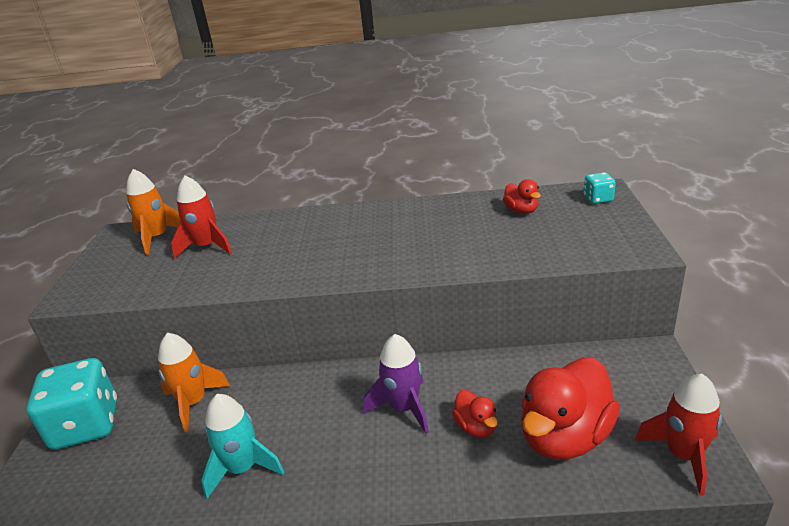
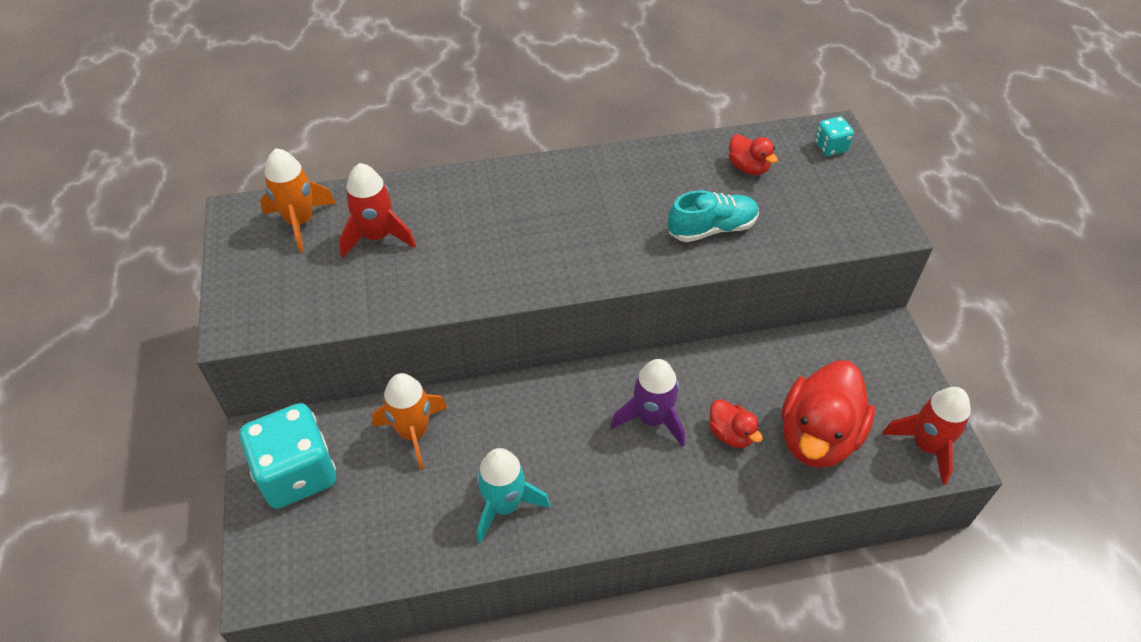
camera: 15 degrees left, 20 degrees up
(477, 247) = (712, 229): none -> turquoise shoe

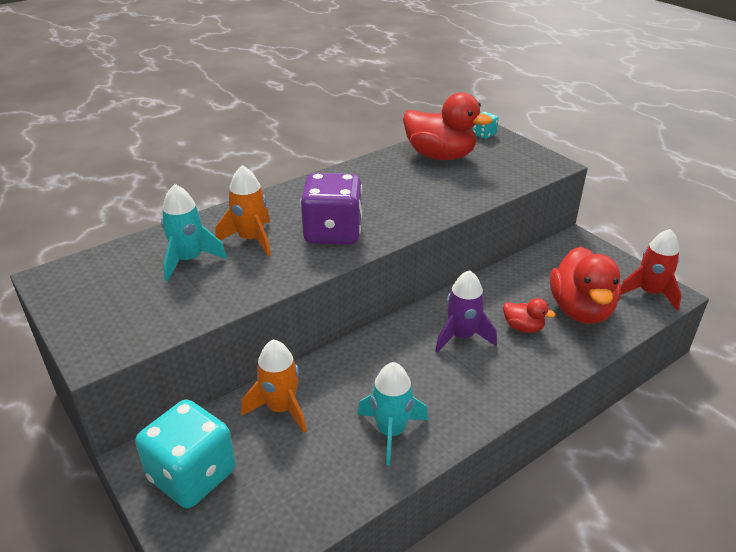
camera: 25 degrees left, 15 degrees down
(300, 222) = (113, 268): orange rocket -> orange rocket (251, 239)
(377, 236) = (189, 260): red rocket -> turquoise rocket
(545, 249) = (333, 233): none -> purple dice
(712, 229) = (443, 192): turquoise shoe -> none
(748, 168) = (440, 156): red duck -> red duck, size x2.07

